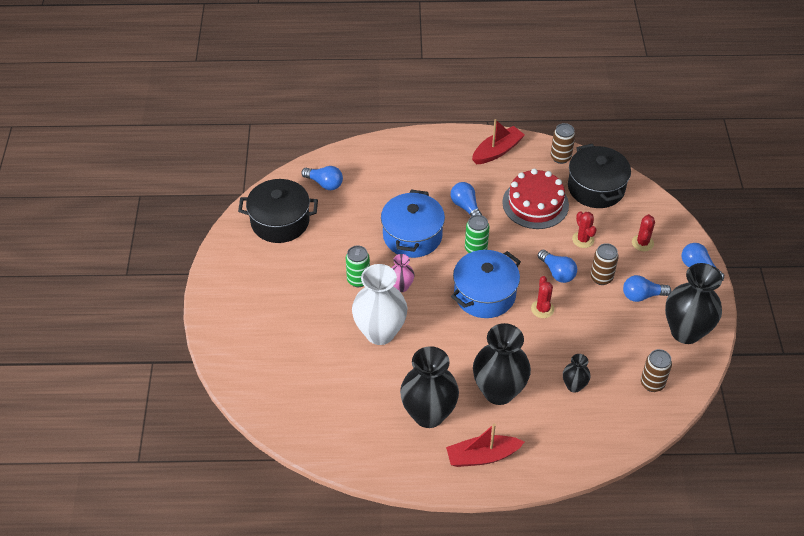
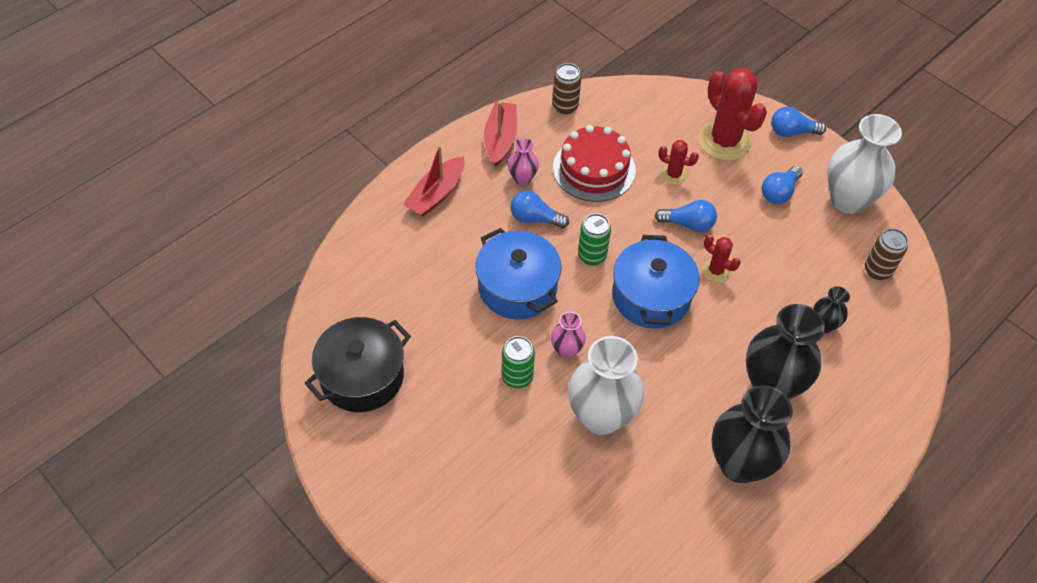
camera: 45 degrees left, 5 degrees up
(324, 183) = (363, 297): blue light bulb -> none
(482, 456) = (830, 464): red boat -> red boat (436, 194)
(485, 181) = (522, 178): none -> pink vase
(596, 188) = (628, 115): black pot -> none
(601, 278) = (729, 201): brown can -> none
(642, 243) = (724, 141): red cactus -> red cactus, size x2.01
(685, 331) = (848, 200): black vase -> white vase

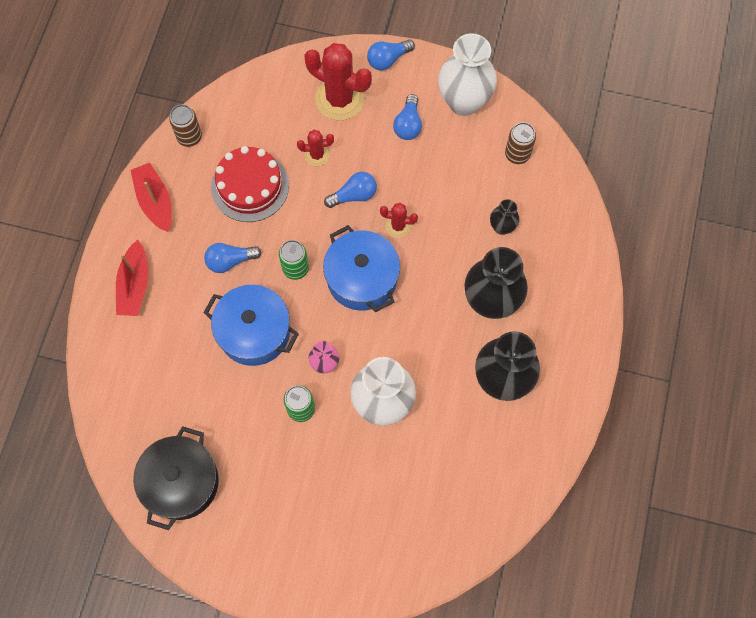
camera: 30 degrees left, 15 degrees up
(522, 178) = (197, 229): pink vase -> none

